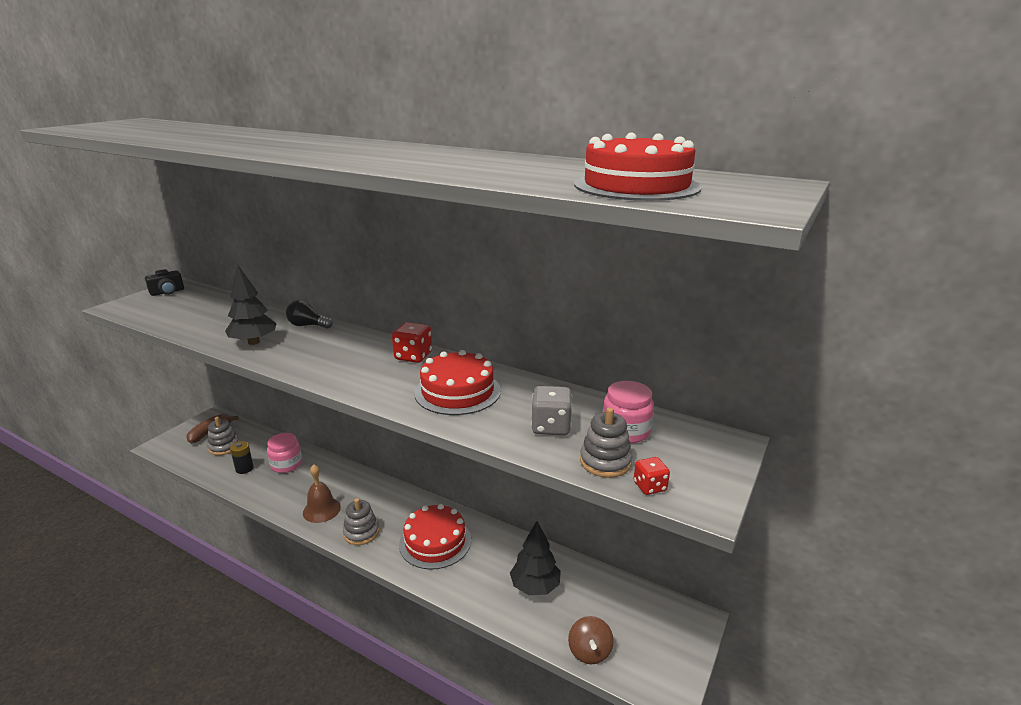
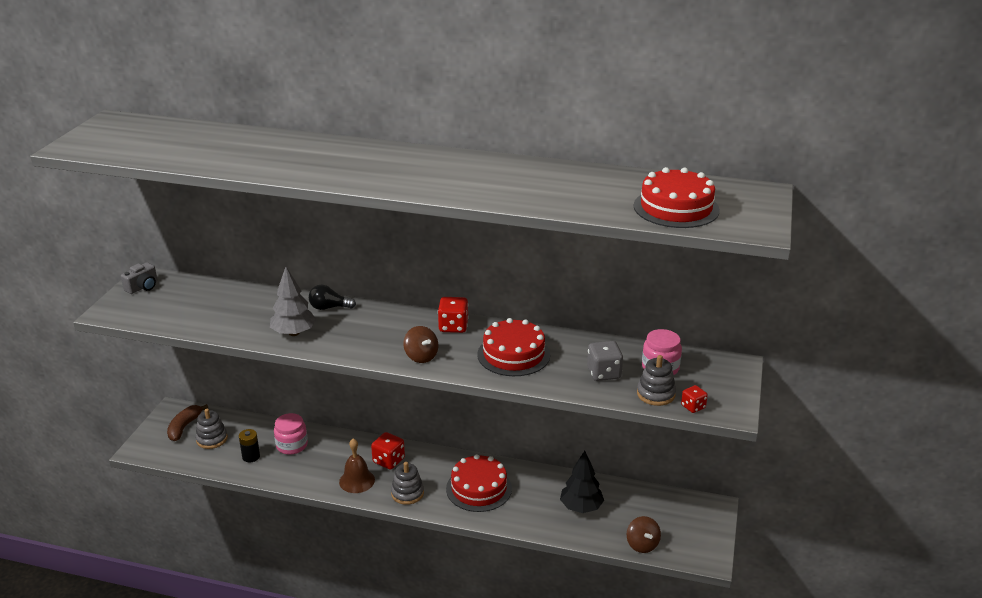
camera: 15 degrees left, 5 degrees up
(167, 292) = (143, 287): black camera -> grey camera
(254, 342) = (294, 333): black tree -> grey tree
(357, 380) = (421, 356): none -> brown spinning top
(363, 495) = (388, 460): none -> red dice

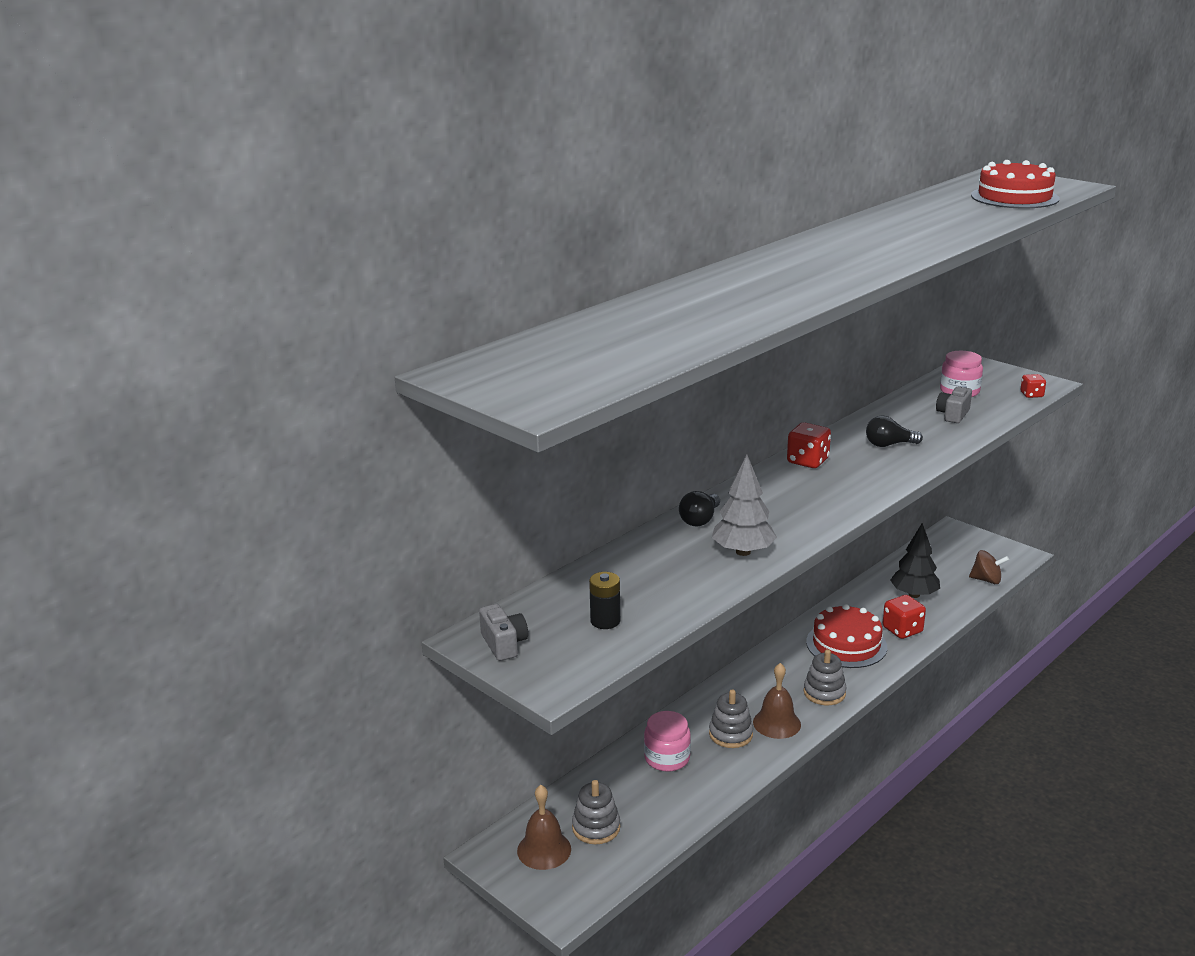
camera: 60 degrees left, 5 degrees down
(184, 427) = (544, 850): brown banana -> brown bell
(251, 456) = (665, 799): black battery -> black battery (605, 621)
(388, 460) = (754, 691): red dice -> red dice (902, 630)
(421, 356) = (858, 489): brown spinning top -> none
(513, 354) = (889, 445): red cake -> black light bulb
(604, 373) = (953, 415): grey dice -> grey camera
(655, 394) = (1002, 403): grey stacking toy -> grey stacking toy (731, 734)

